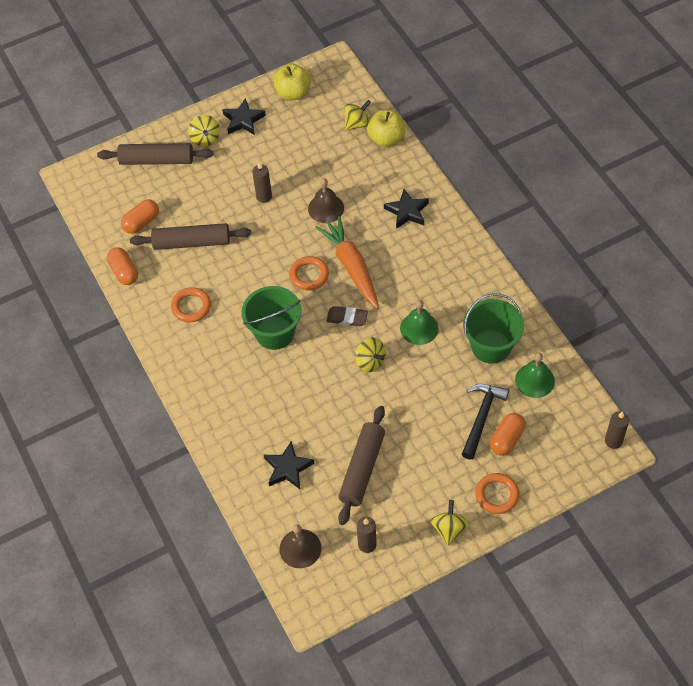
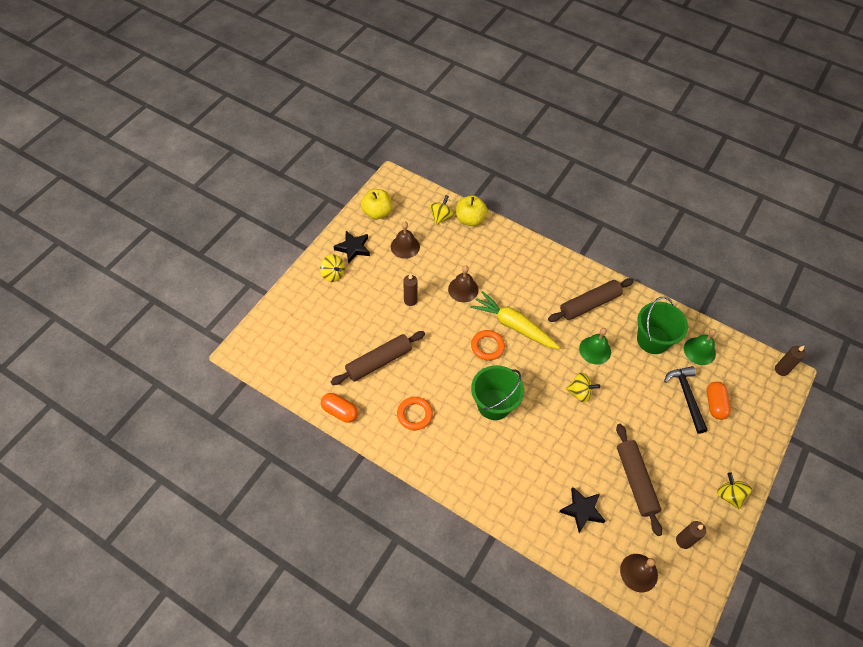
camera: 35 degrees left, 0 degrees up
(141, 222) = (326, 363): orange capsule -> none
(156, 160) = (305, 308): brown rolling pin -> brown rolling pin (589, 304)
(297, 140) = (405, 246): none -> brown bell
(347, 318) = (539, 366): brown eraser -> none
(351, 267) = (513, 326): orange carrot -> yellow carrot
(407, 211) = (523, 267): black star -> none
(497, 495) = (740, 450): orange ring -> none

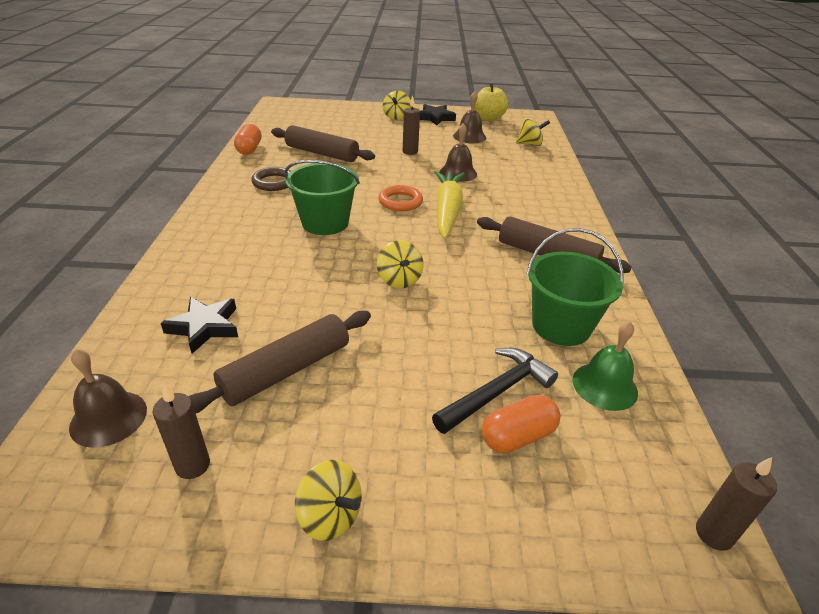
camera: 60 degrees right, 20 degrees down
(414, 414) = (274, 182): orange ring -> brown ring
(470, 219) = (550, 157): yellow apple -> none
(595, 350) = (480, 276): green bell -> none
(729, 495) = (330, 516): yellow spinning top -> yellow spinning top turned 90 degrees clockwise

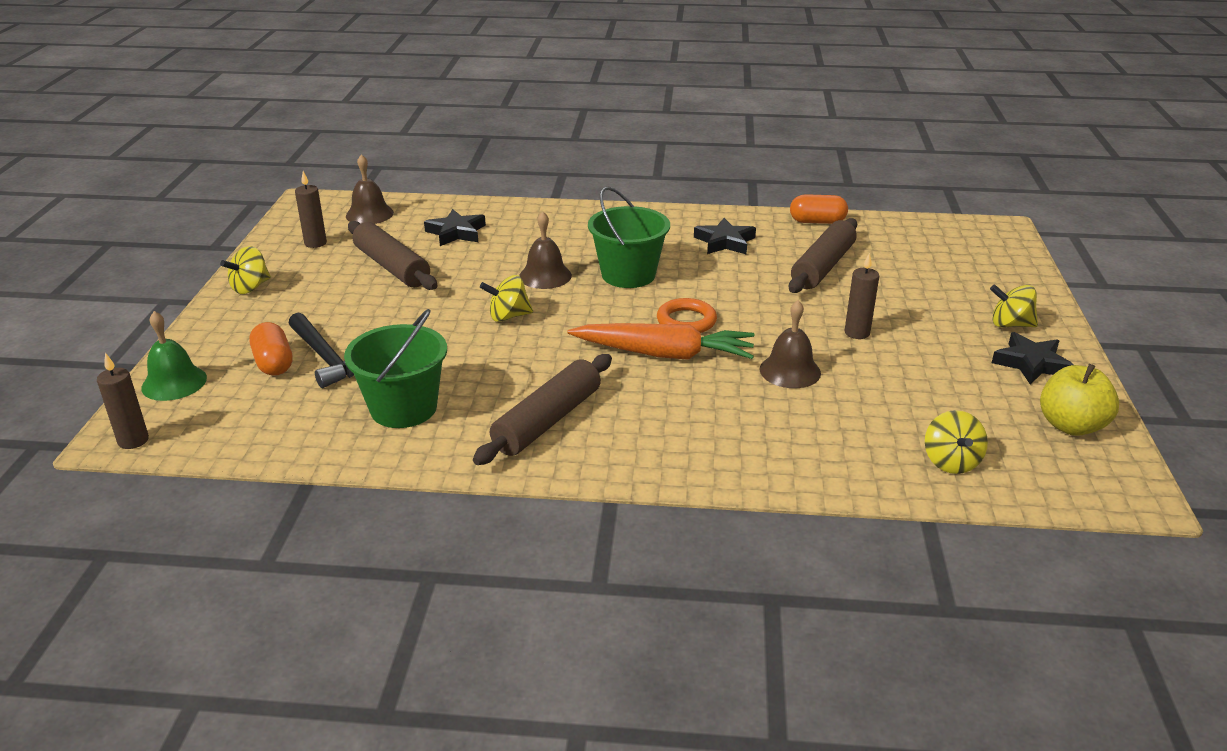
camera: 95 degrees right, 5 degrees down
(274, 182) = (724, 242): brown ring -> black star
(447, 211) = (665, 354): yellow carrot -> orange carrot
(469, 136) = (954, 394): brown bell -> brown bell (545, 276)
(604, 386) = (307, 420): green bell -> green bell (174, 382)

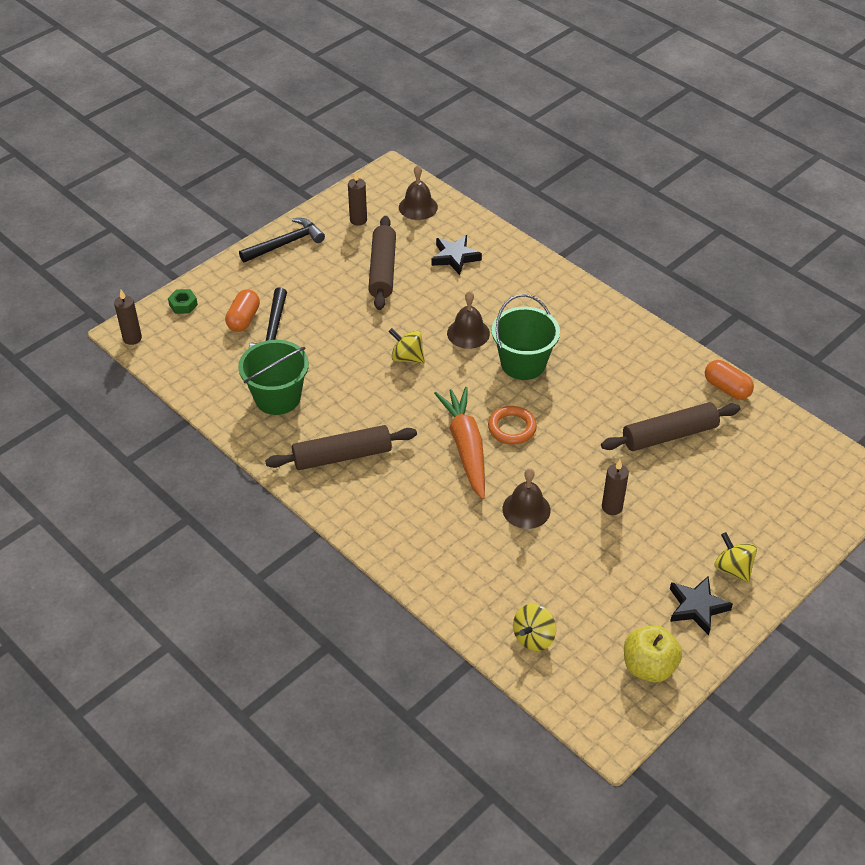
camera: 40 degrees right, 15 degrees up
(174, 382) = (183, 305): green bell -> green nut
(250, 287) = (285, 243): yellow spinning top -> black hammer
(665, 354) = (465, 447): orange carrot -> orange carrot turned 150 degrees counterclockwise
(724, 242) = (629, 370): black star -> none

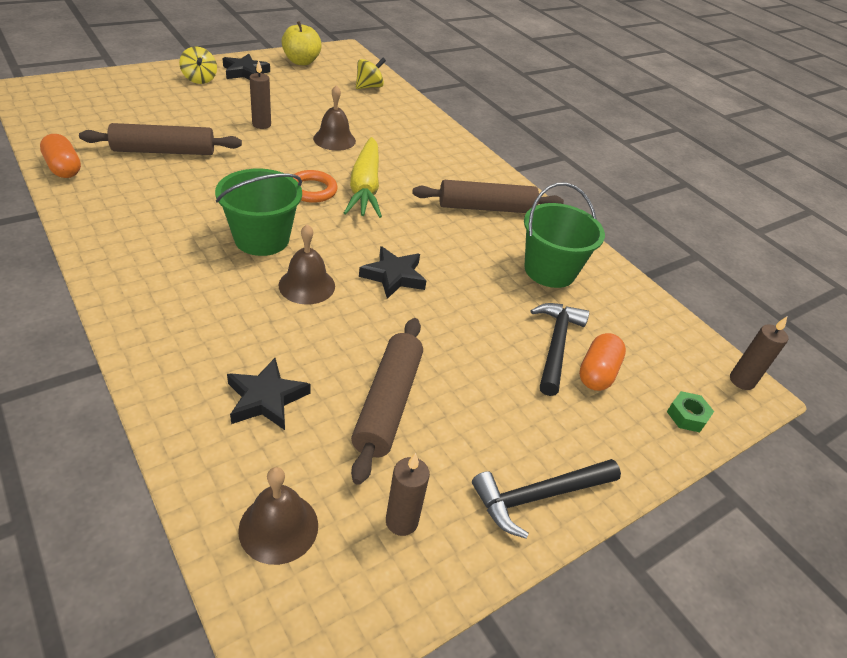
camera: 175 degrees left, 5 degrees down
(407, 357) = (393, 276): yellow spinning top -> black star
(465, 447) = (365, 187): orange carrot -> yellow carrot

